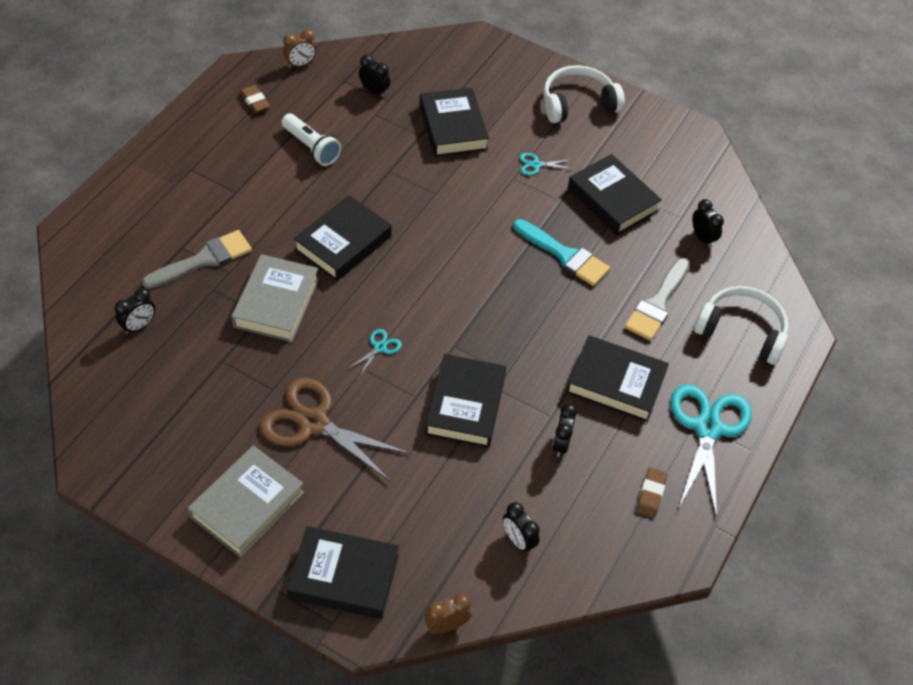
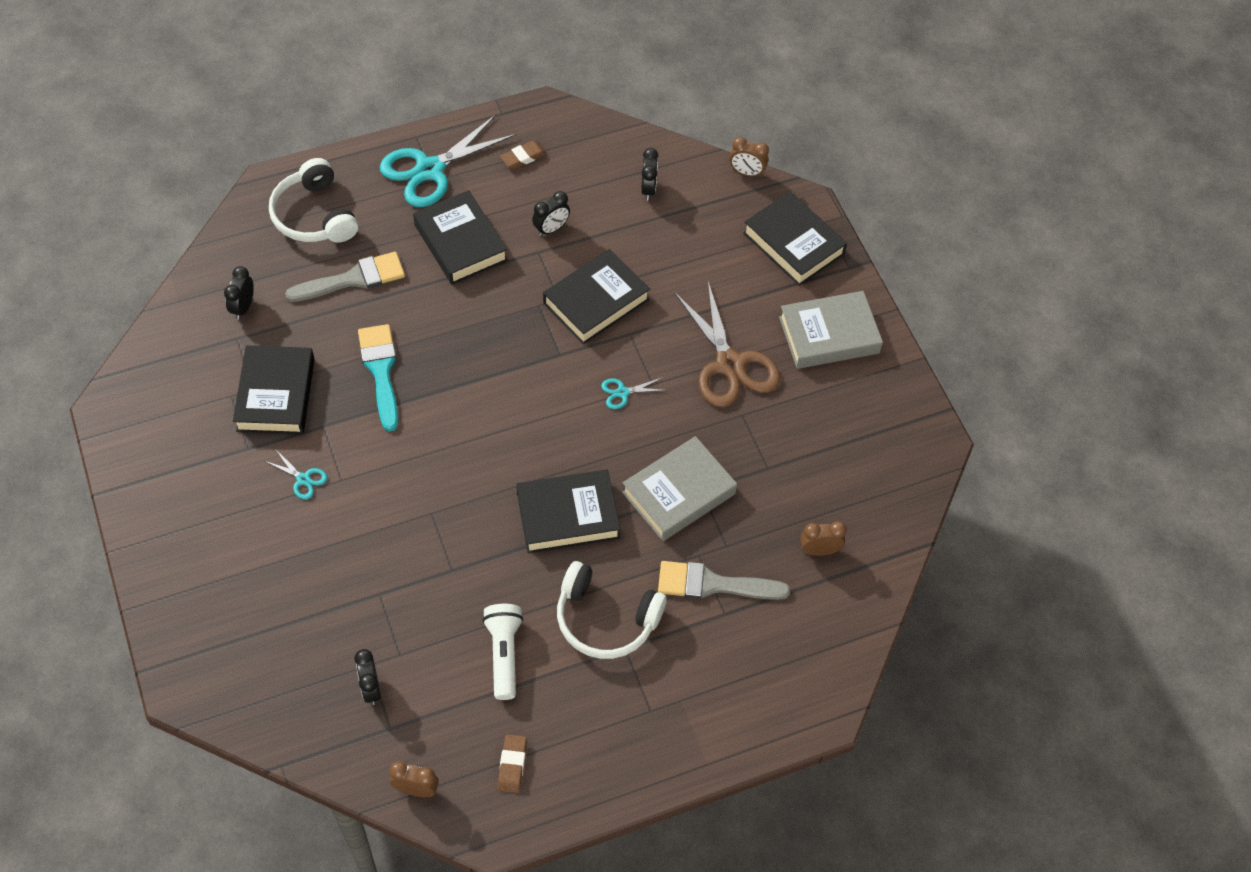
camera: 140 degrees left, 5 degrees up
(139, 326) = (819, 550): black clock -> brown clock
(453, 127) = (336, 580): black book -> none
(578, 103) = (180, 523): white headphones -> white headphones (605, 619)

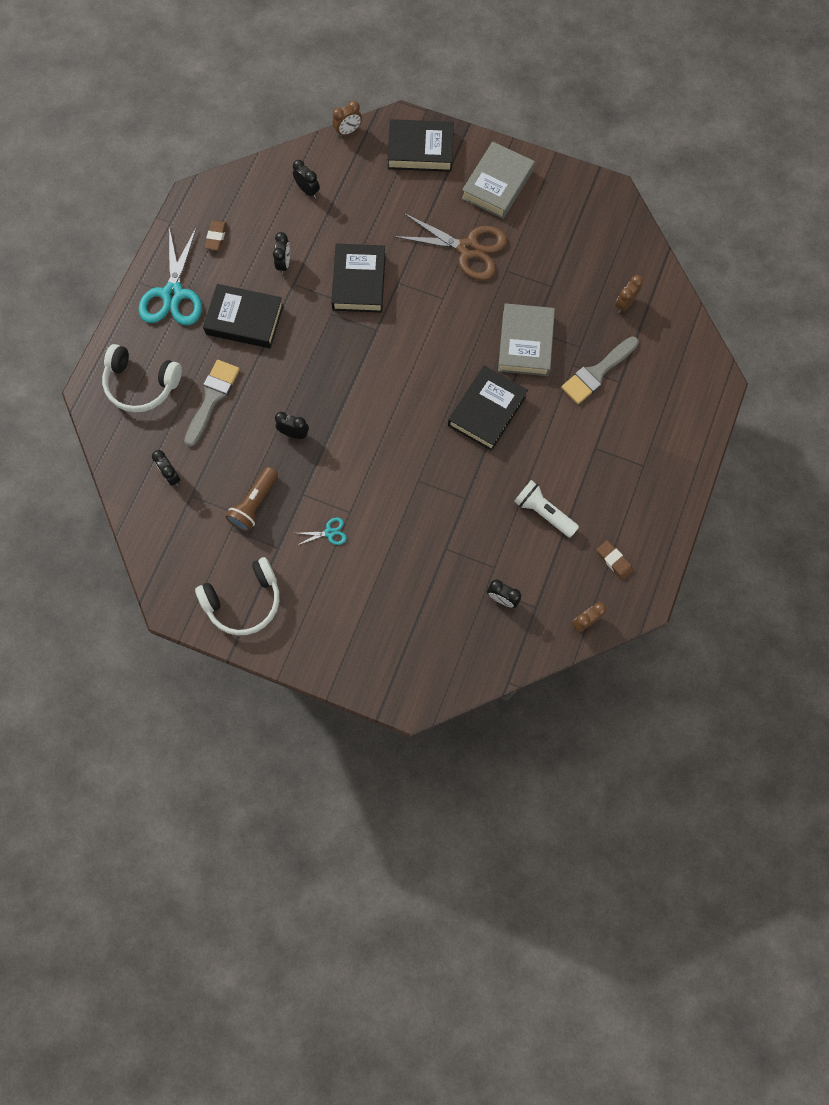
camera: 45 degrees left, 15 degrees up
(276, 395) = (254, 504): black book -> brown flashlight
(381, 371) = (294, 433): turquoise brush -> black clock
(605, 619) = (569, 444): white headphones -> white headphones (244, 601)
(622, 392) = (433, 318): turquoise scissors -> none

